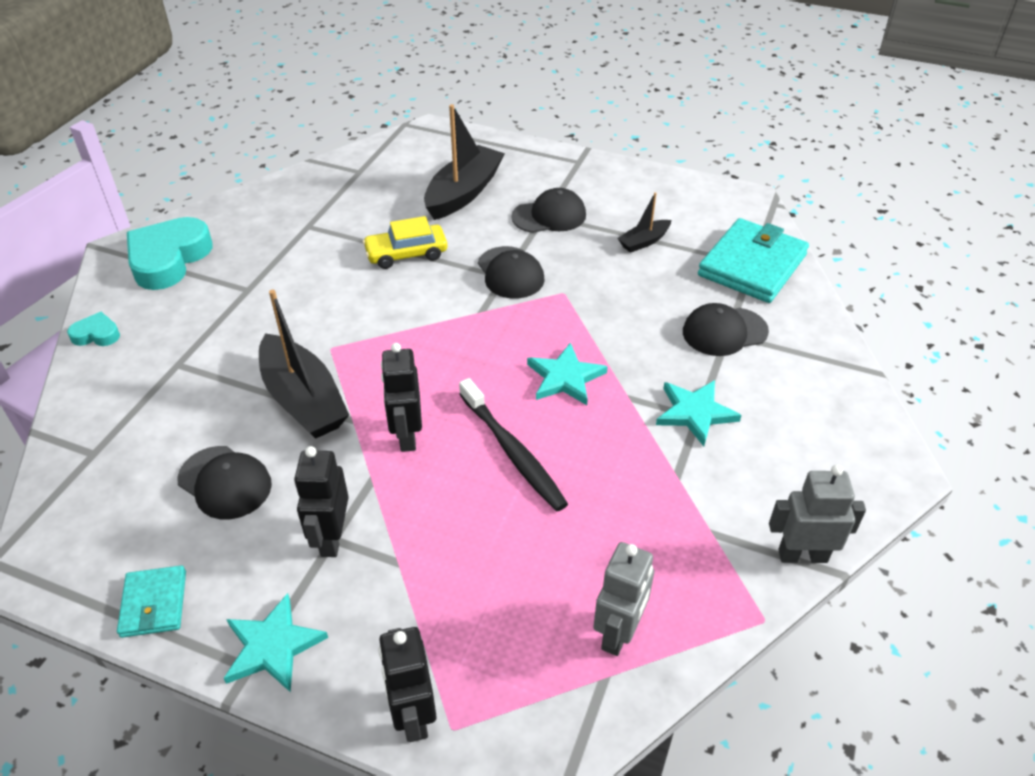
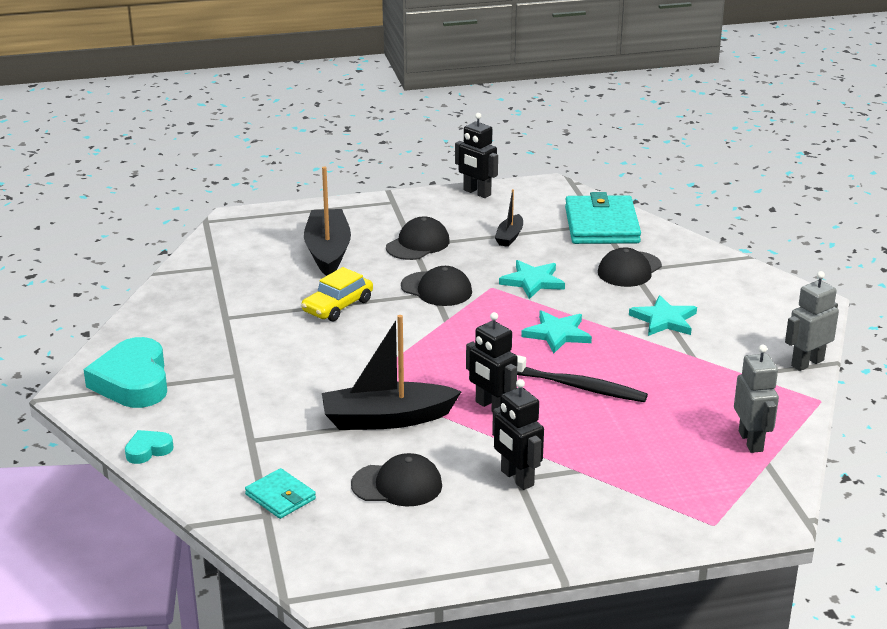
camera: 35 degrees left, 15 degrees down
(154, 604) = (444, 562): turquoise wallet -> turquoise wallet (280, 497)
(273, 646) = (555, 543): turquoise star -> turquoise star (532, 281)
(303, 400) = (386, 419): black boat -> black boat turned 150 degrees clockwise
(413, 715) = (684, 530): black robot -> black robot (476, 193)

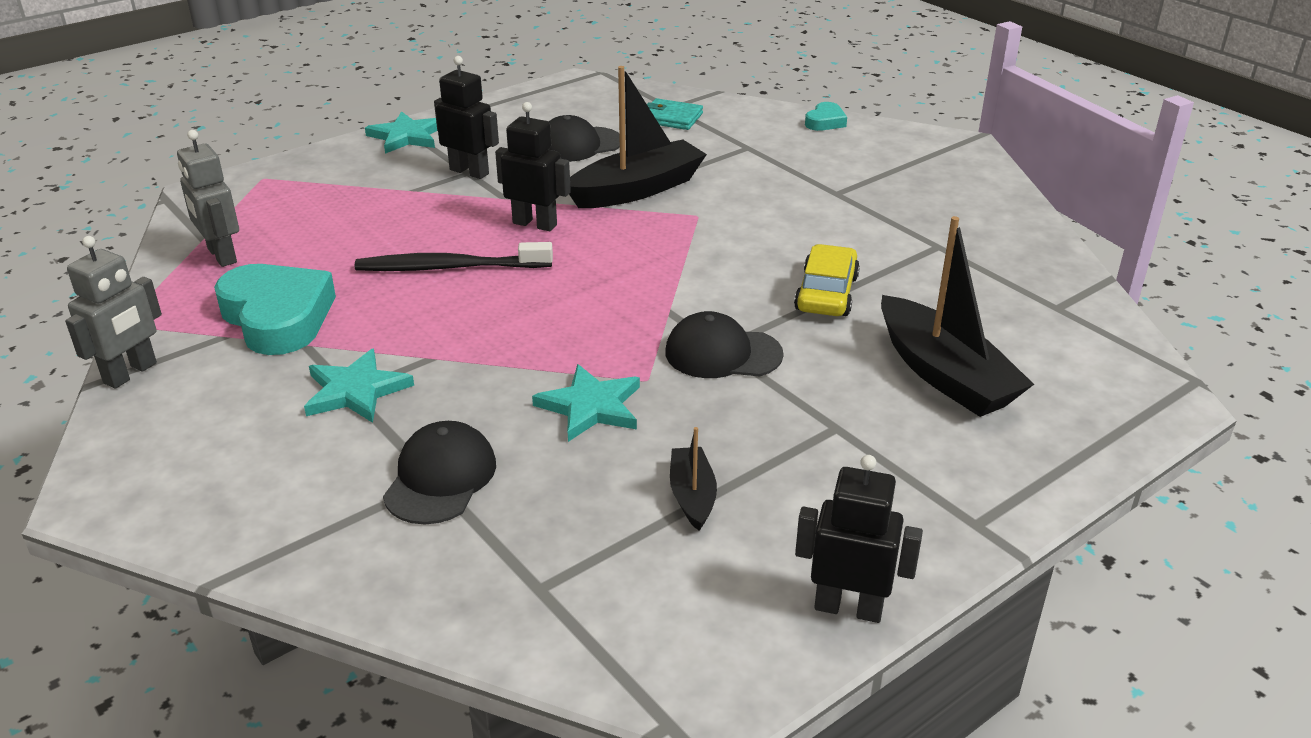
camera: 155 degrees right, 5 degrees up
(133, 381) = (926, 164): turquoise heart -> turquoise heart (277, 317)
(418, 244) = (829, 430): black cap -> none
(557, 334) = (506, 328): turquoise star -> turquoise star (406, 136)
(601, 225) = (536, 585): turquoise wallet -> none

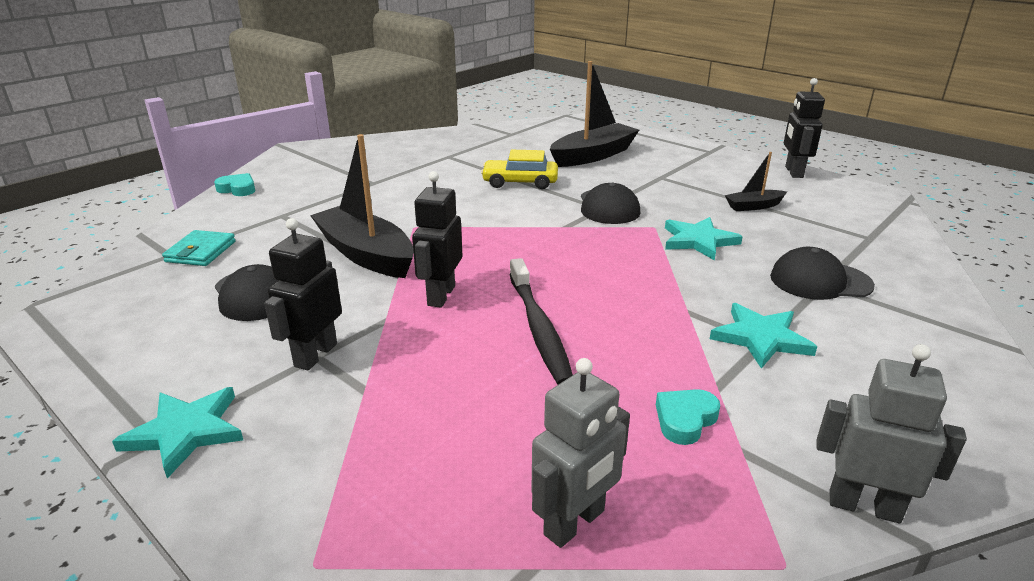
camera: 100 degrees left, 5 degrees down
(277, 317) = (685, 420): turquoise heart -> turquoise heart, size x0.47

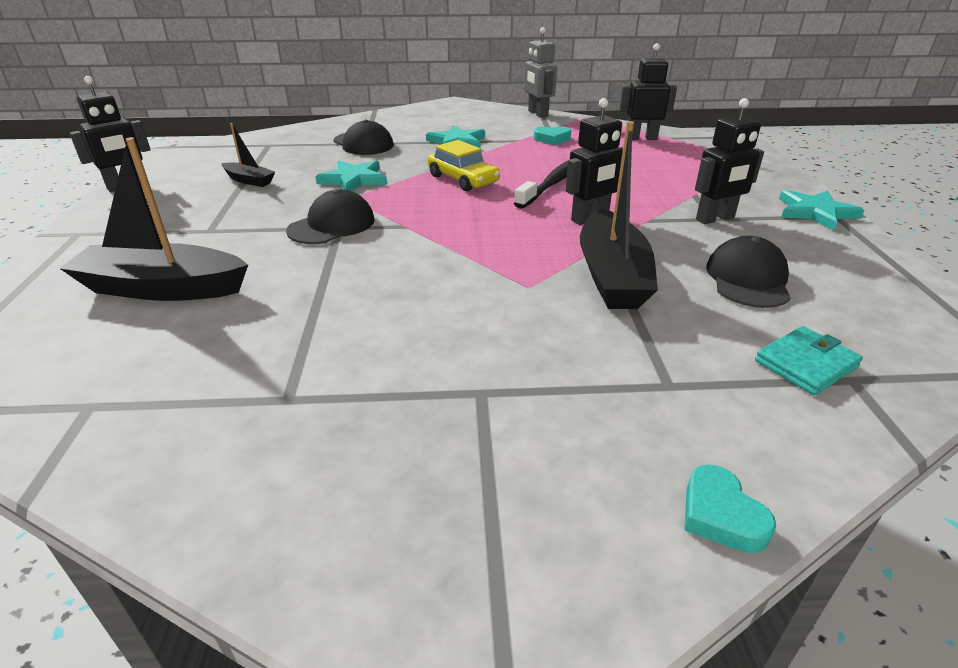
camera: 135 degrees left, 5 degrees up
(520, 182) = (325, 290): yellow car -> yellow car (463, 179)
(575, 523) = (641, 138): grey robot -> black robot

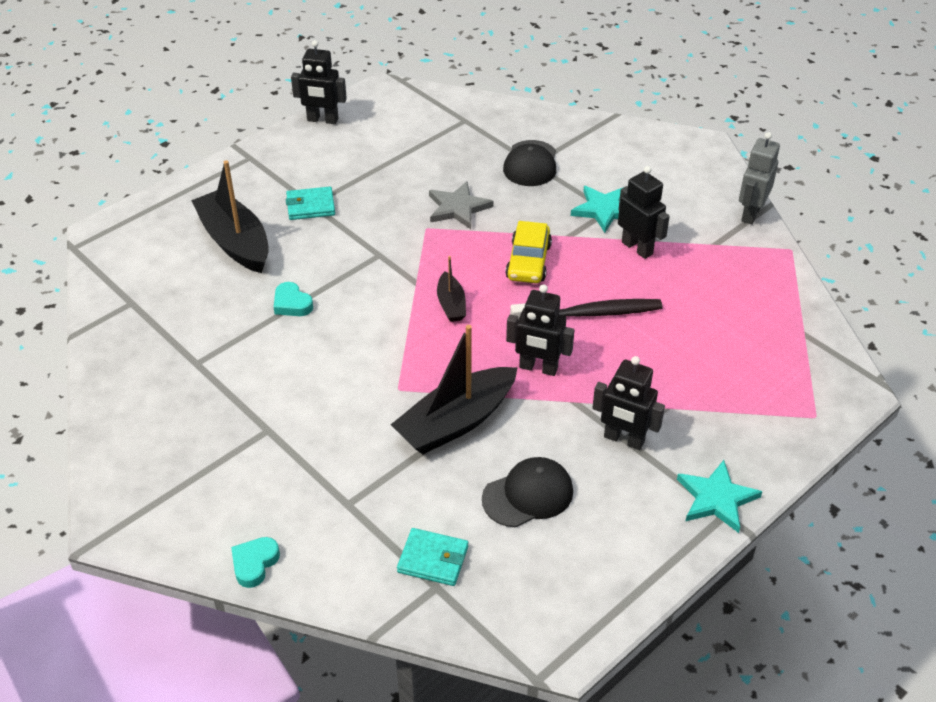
camera: 50 degrees right, 10 degrees up
(211, 232) = (310, 206): none -> turquoise wallet
(249, 180) = (395, 162): black boat -> black boat (451, 304)
(332, 225) = (378, 249): black cap -> none
(354, 179) = (458, 208): turquoise star -> grey star
(552, 139) = (689, 260): turquoise heart -> turquoise heart (292, 304)
(641, 138) = (774, 315): black robot -> black robot (637, 248)

